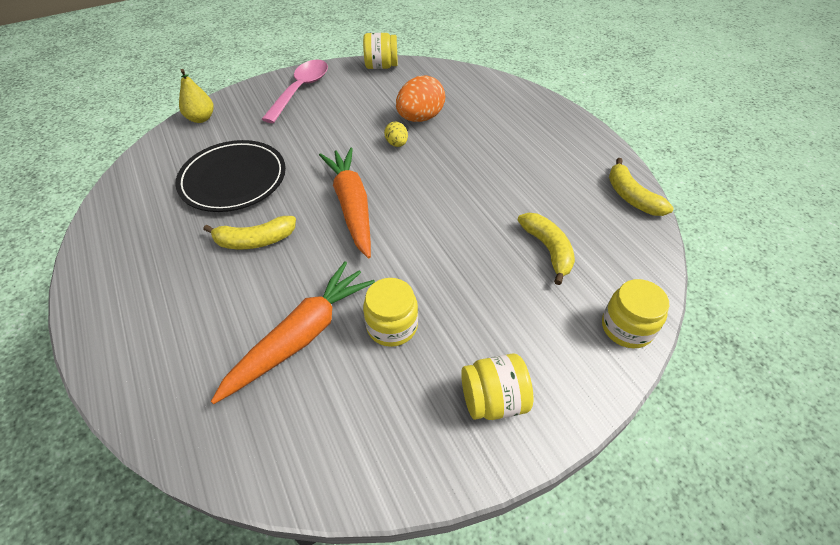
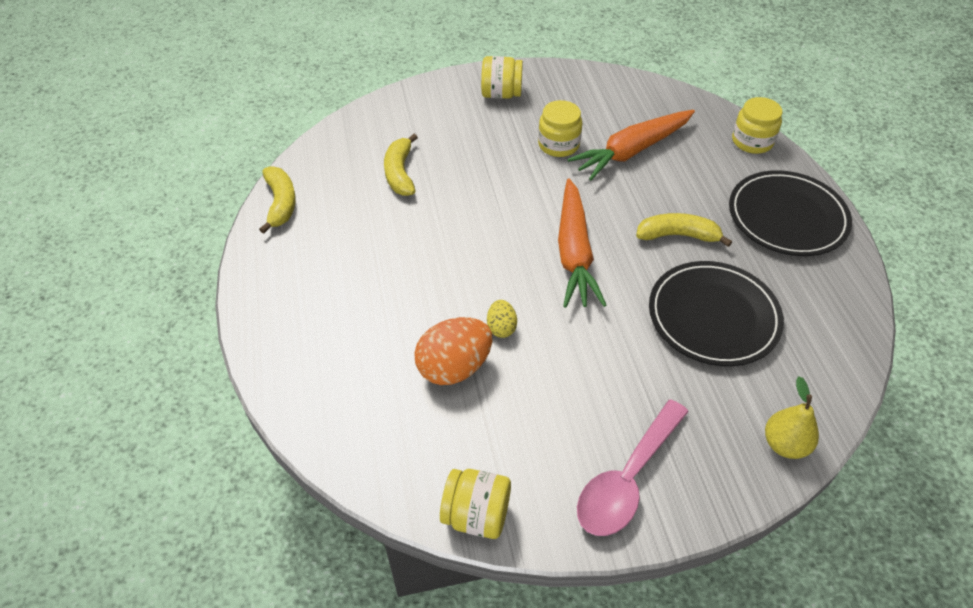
camera: 165 degrees left, 0 degrees up
(135, 283) = (787, 217): none -> black plate
(627, 327) = (381, 112): yellow jar -> yellow jar (752, 141)

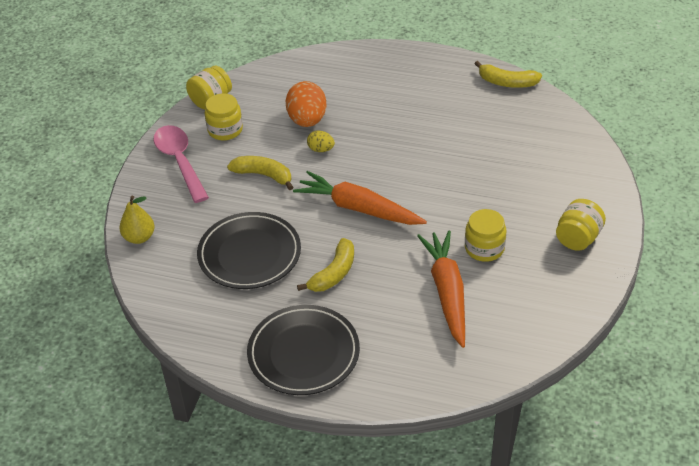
camera: 120 degrees right, 5 degrees down
(400, 173) = (504, 147): yellow banana -> yellow banana (263, 175)
(752, 141) = (407, 386): yellow jar -> yellow jar (225, 130)

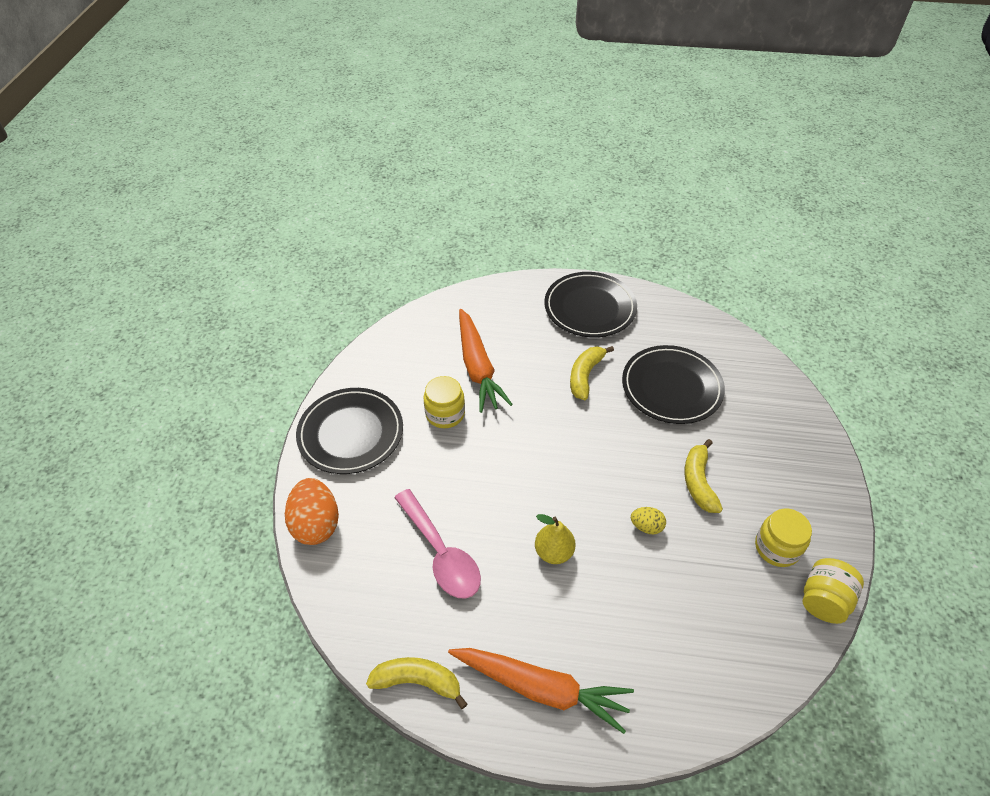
camera: 170 degrees right, 5 degrees up
(139, 237) = (787, 395): yellow pear -> yellow pear (554, 552)
(180, 161) = (803, 492): pink spoon -> pink spoon (441, 553)
(263, 175) = (698, 482): yellow banana -> yellow banana turned 75 degrees clockwise
(307, 120) = (680, 575): orange egg -> orange egg (316, 524)
(358, 208) = (580, 448): orange carrot -> orange carrot (541, 688)
(578, 238) = (351, 433): yellow jar -> black plate

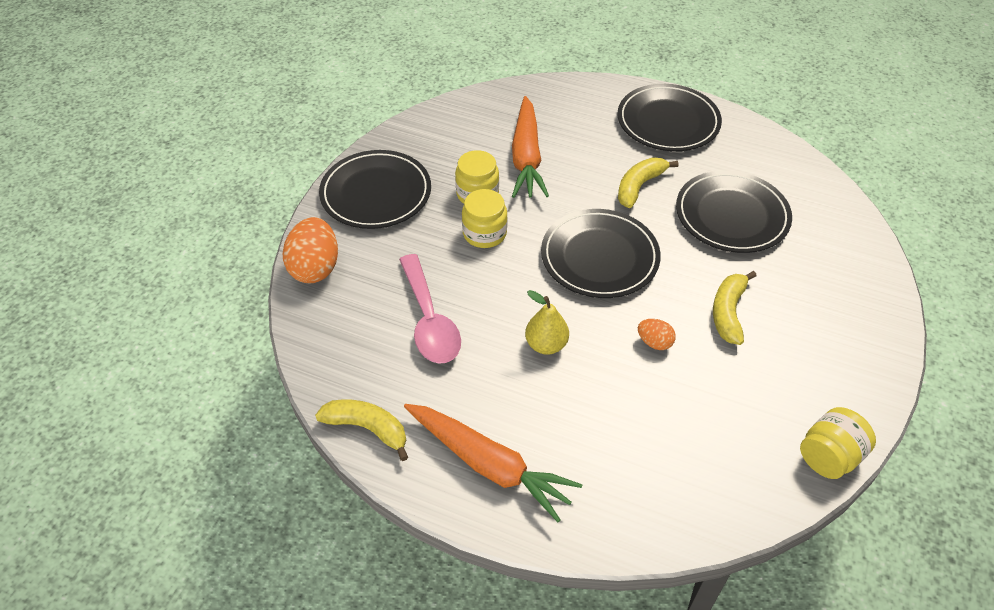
camera: 15 degrees right, 0 degrees up
(573, 453) = (599, 257): none -> black plate
(646, 526) = (654, 342): yellow egg -> orange egg
(777, 547) = (794, 394): yellow jar -> yellow jar (484, 233)

